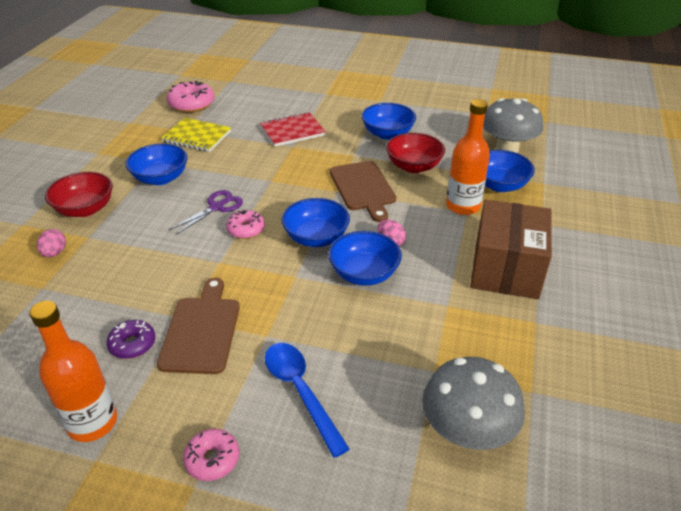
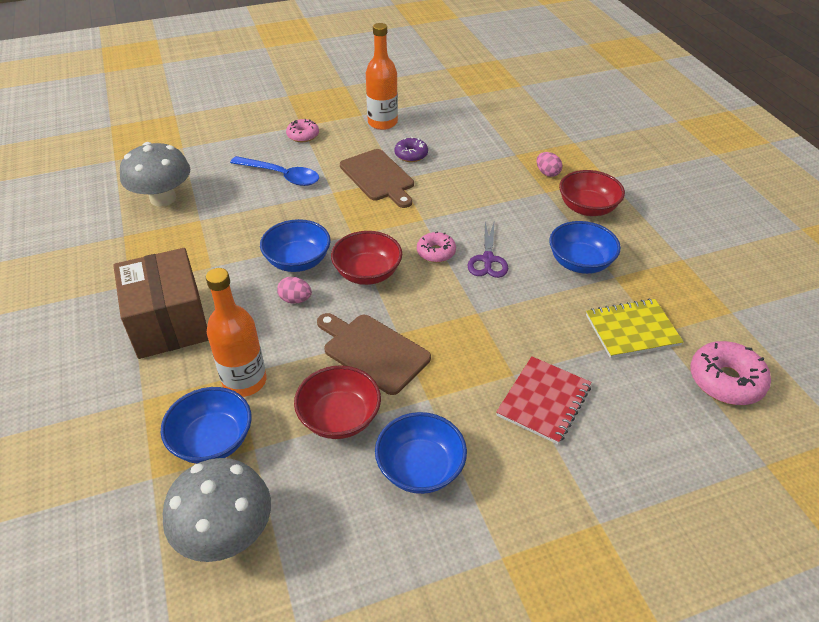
camera: 145 degrees right, 5 degrees up
(316, 238) = (367, 273): blue bowl -> red bowl

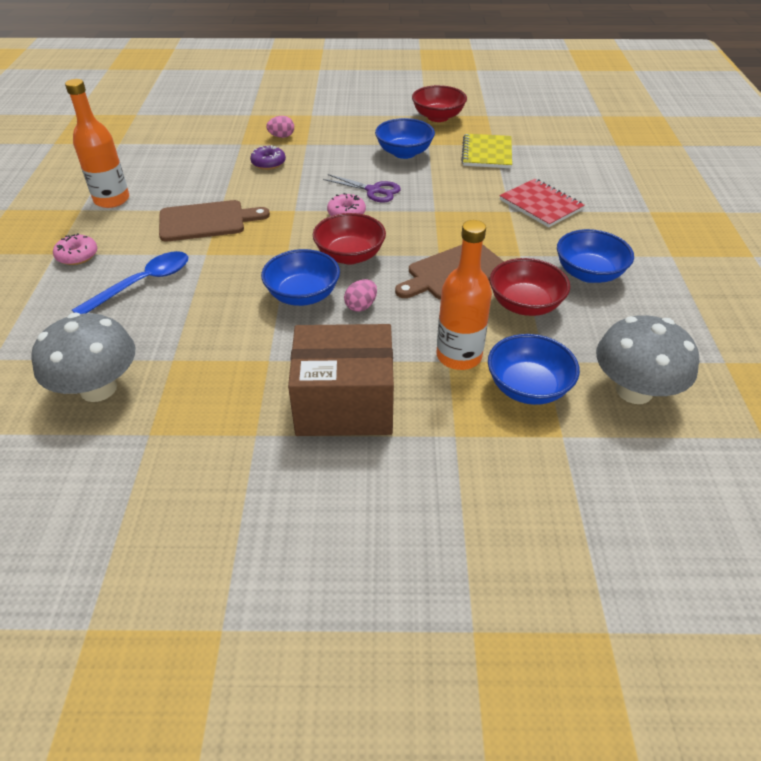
camera: 70 degrees left, 0 degrees up
(411, 155) = (187, 195): purple donut -> purple donut (268, 163)
(587, 208) = (342, 132): red bowl -> red bowl (438, 117)
(725, 381) = (547, 136): pink donut -> none

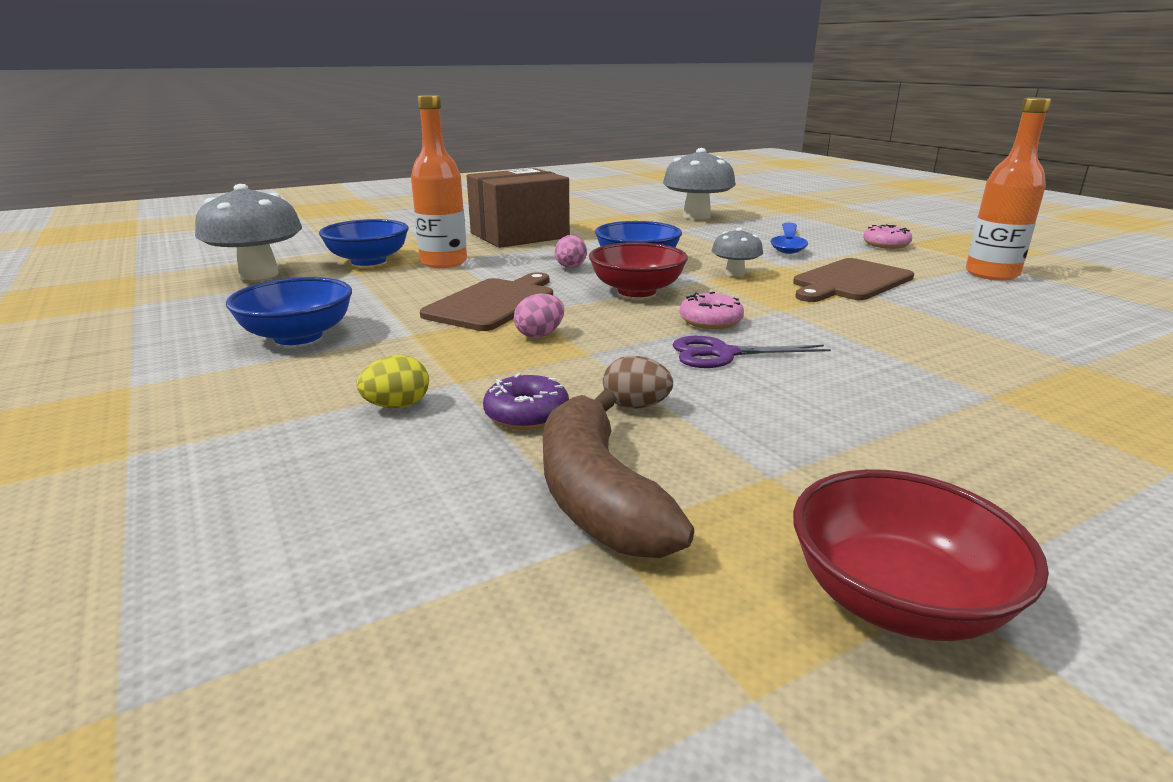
camera: 150 degrees right, 20 degrees down
(258, 254) = (735, 274): none -> grey mushroom
(268, 163) = (956, 348): purple donut -> purple donut (526, 415)
(281, 136) = (1065, 395): pink egg -> pink egg (540, 335)
(404, 153) = (785, 434): blue bowl -> none
(443, 177) = (636, 406): none -> brown egg
(486, 153) = (597, 496): yellow notebook -> brown banana
(525, 305) = (387, 297): red bowl -> none
(541, 205) = (397, 406): red notebook -> yellow egg

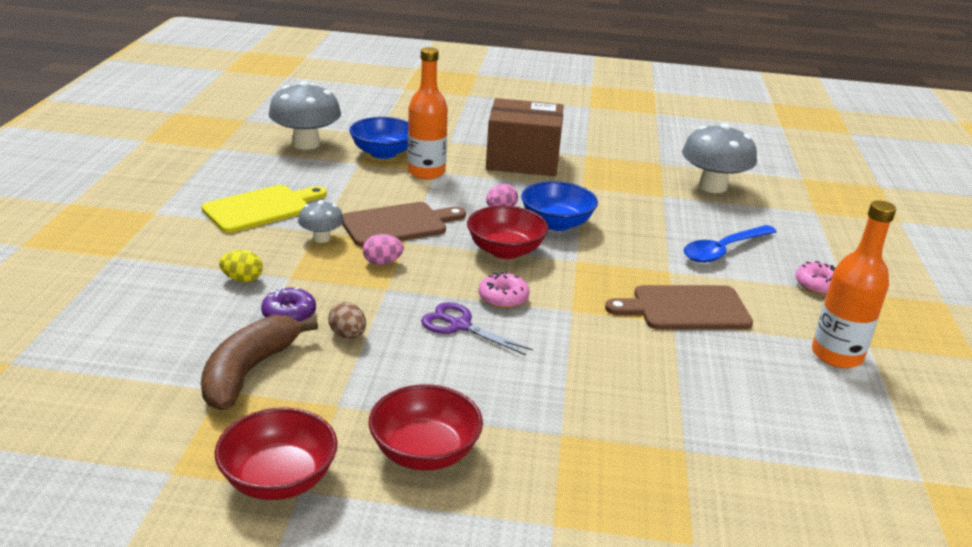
camera: 35 degrees right, 5 degrees up
(298, 336) = (261, 208): blue bowl -> yellow cutting board
(735, 274) = (609, 263): grey mushroom -> grey mushroom (321, 238)
(947, 472) = (425, 452): none -> red bowl

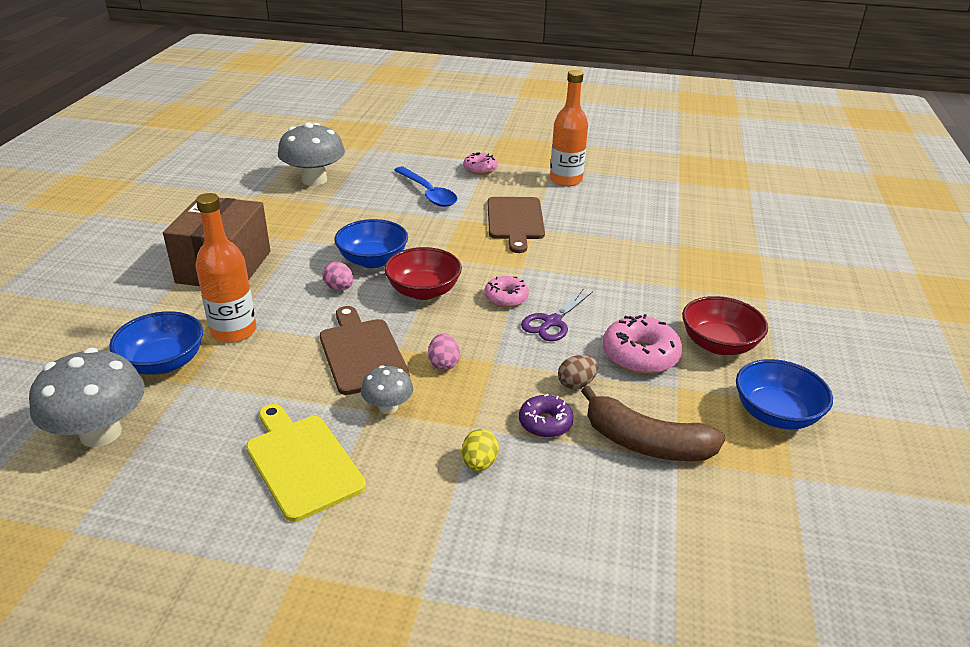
camera: 85 degrees left, 5 degrees up
(279, 479) = (775, 414): red bowl -> blue bowl
(399, 383) = (640, 355): none -> pink donut

